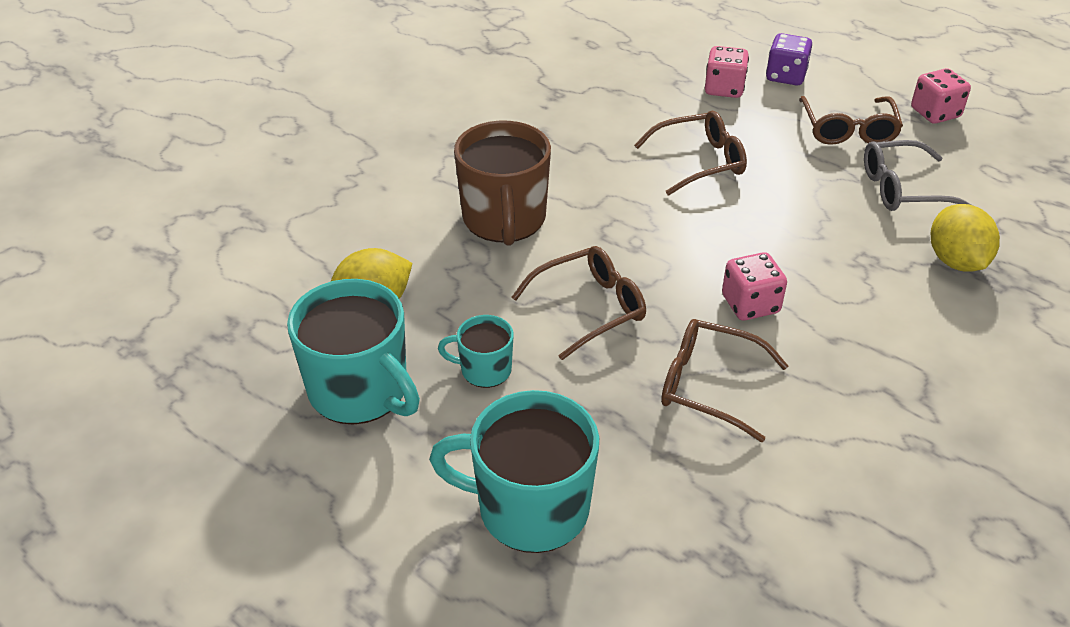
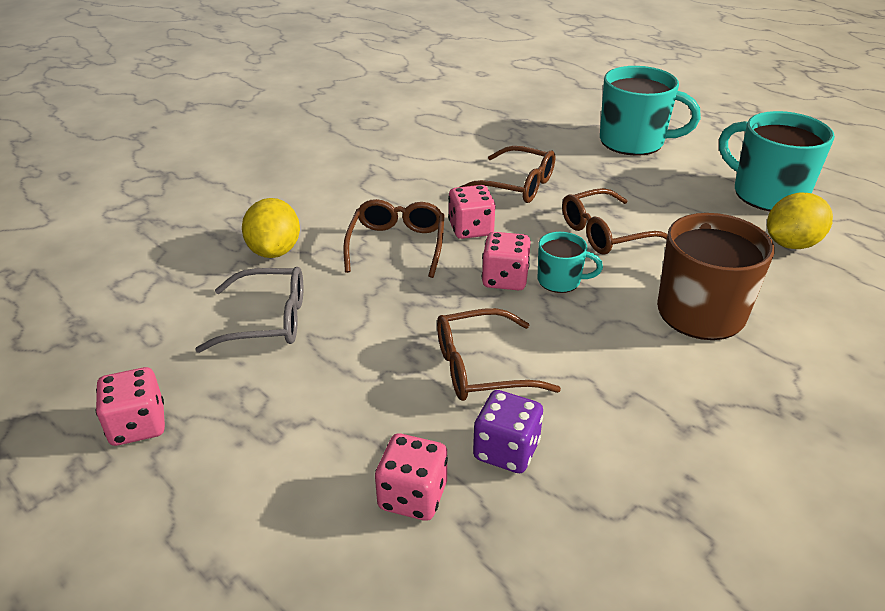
camera: 175 degrees left, 5 degrees down
(484, 370) = (681, 200): turquoise mug -> turquoise mug (560, 281)
(696, 242) = (505, 279): none -> pink dice
(785, 76) = (304, 519): purple dice -> purple dice (506, 450)
(848, 130) = (274, 404): brown glasses -> brown glasses (397, 245)

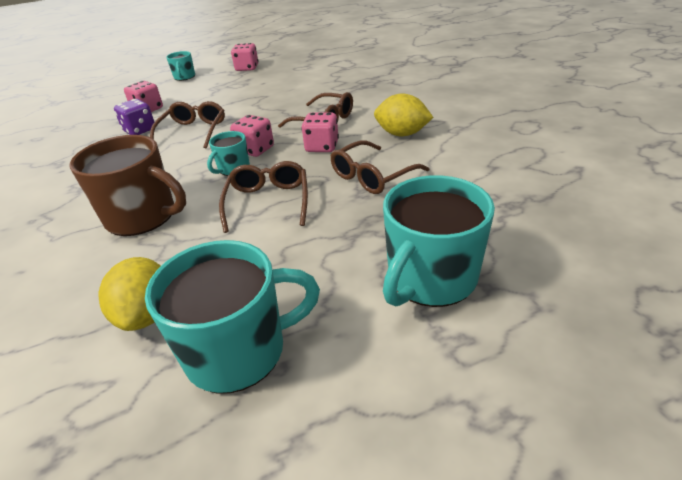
camera: 115 degrees right, 0 degrees up
(192, 537) = (184, 77): none -> turquoise mug
(267, 320) = (286, 87): grey glasses -> none
(275, 251) = (347, 89): yellow lemon -> yellow lemon (402, 134)

